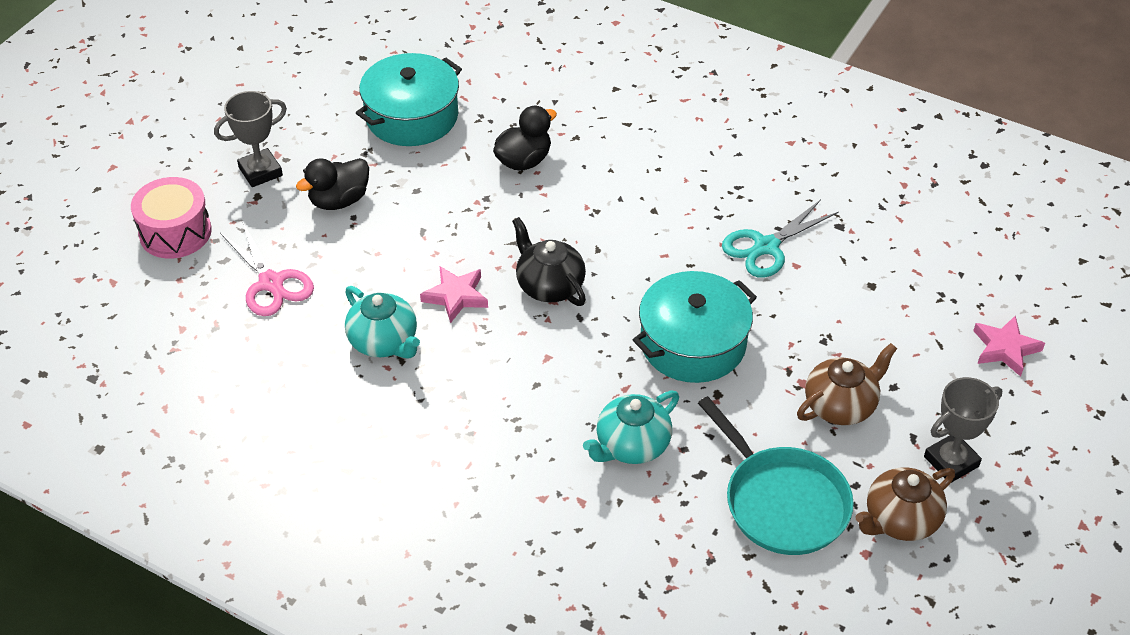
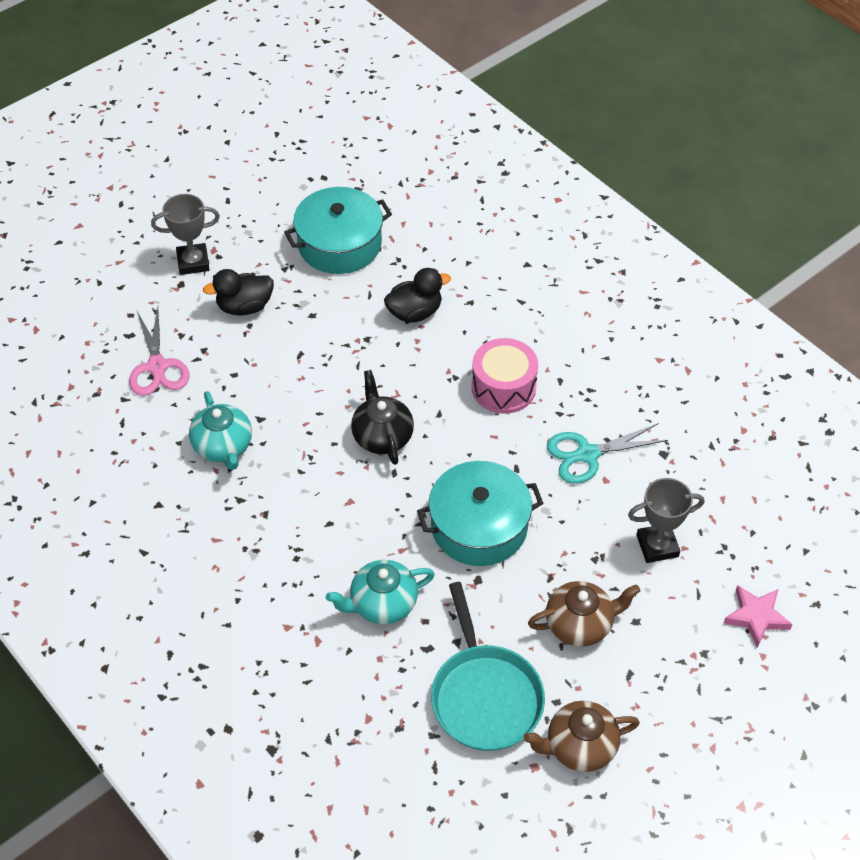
camera: 20 degrees right, 5 degrees up
(175, 232) = (102, 299): pink drum -> pink drum (503, 387)
(456, 296) = (300, 423): pink star -> none
(951, 461) = (652, 708): grey trophy -> grey trophy (657, 546)

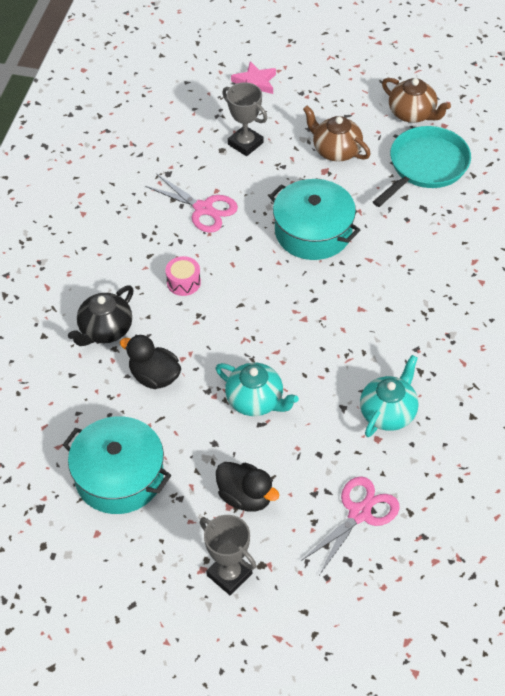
camera: 125 degrees left, 0 degrees up
(382, 436) = (290, 325): black teapot -> black teapot (105, 330)
(382, 604) = (417, 245): turquoise teapot -> turquoise teapot (256, 401)
(503, 387) = (183, 282): pink drum -> pink drum, size x0.60
(587, 454) = (203, 209): turquoise scissors -> pink scissors

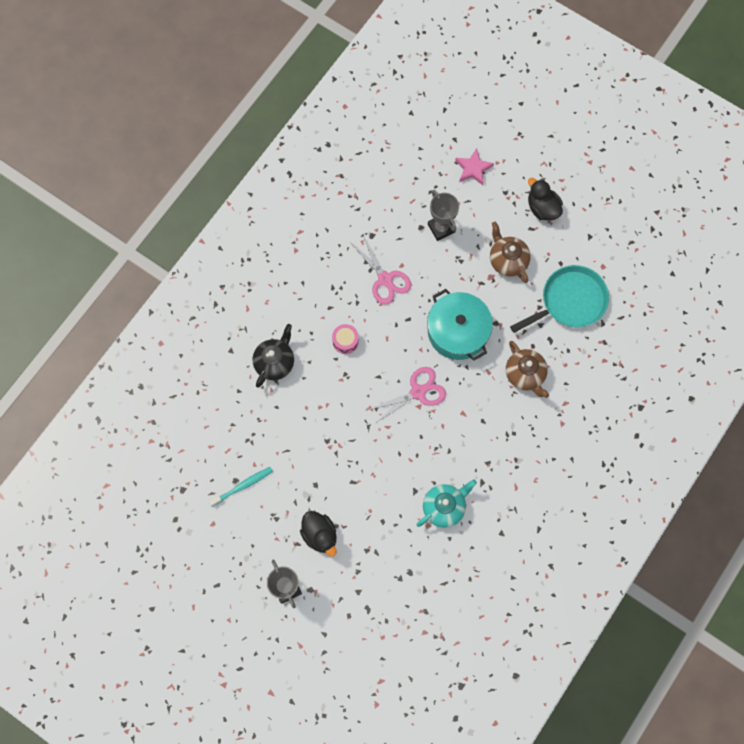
camera: 20 degrees right, 20 degrees up
(105, 330) = (275, 362): black teapot -> black teapot turned 150 degrees clockwise
(119, 476) = (242, 486): turquoise pot -> turquoise toothbrush
(154, 377) = (295, 415): black duck -> black duck (542, 208)
(256, 401) = (357, 462): turquoise teapot -> none
(359, 513) = (390, 577): pink scissors -> pink scissors (418, 392)
(412, 114) = (583, 246): brown teapot -> brown teapot (525, 374)

